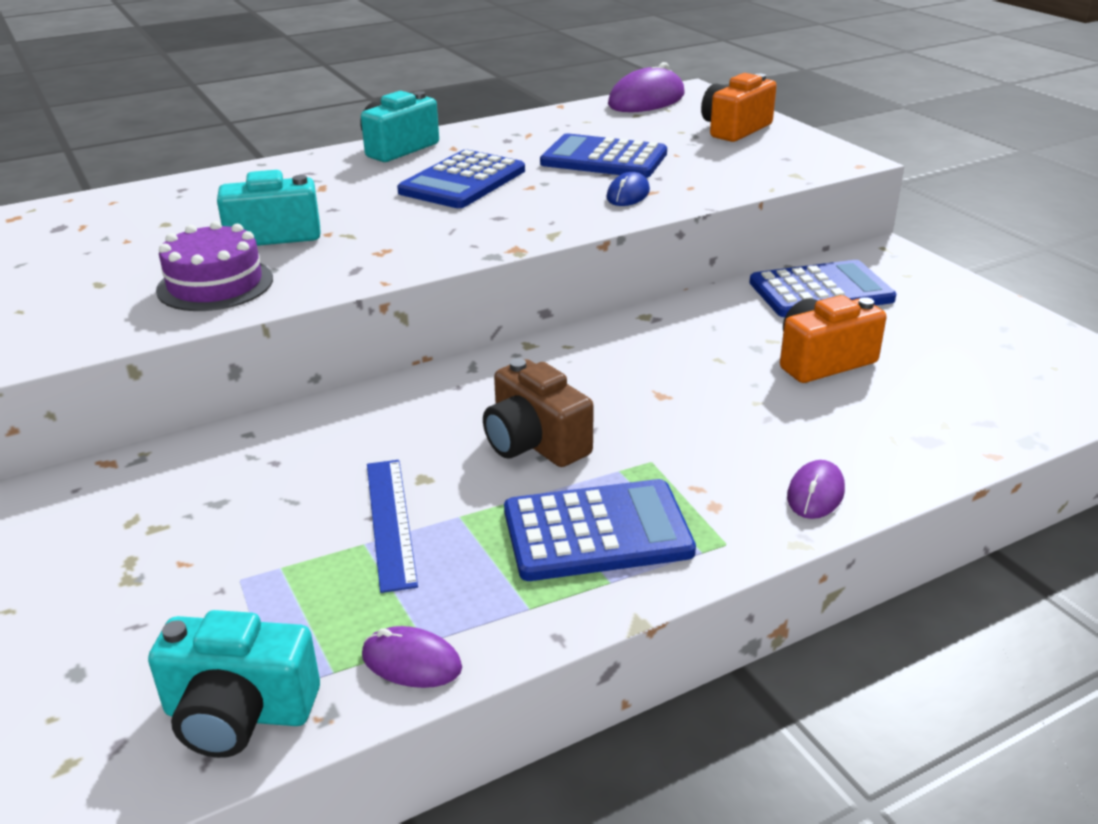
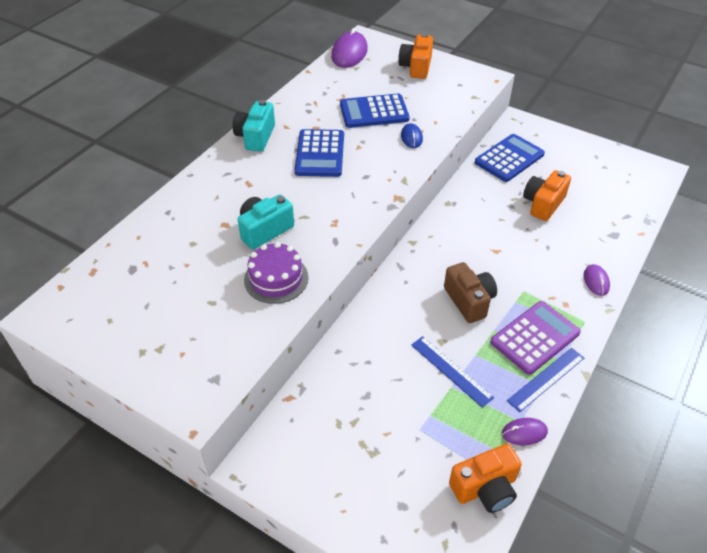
camera: 30 degrees left, 15 degrees up
(239, 713) = (485, 488): turquoise camera -> orange camera
(535, 443) = (469, 301): brown camera -> brown camera turned 135 degrees counterclockwise
(549, 598) = (546, 379): none -> blue ruler
(597, 532) = (535, 338): blue calculator -> purple calculator

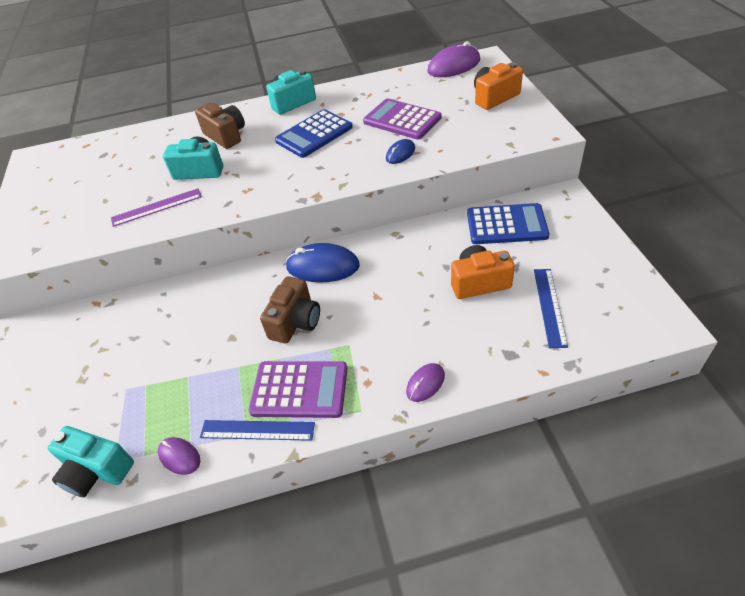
camera: 50 degrees right, 0 degrees up
(239, 191) = (226, 136): none -> brown camera
(276, 278) = (156, 207): purple cake -> purple ruler
(374, 112) = (402, 120): blue calculator -> purple calculator
(432, 254) = (323, 266): none -> blue mouse
(451, 371) = (205, 364): blue ruler -> blue ruler (549, 306)
(485, 488) = (96, 470): orange camera -> turquoise camera

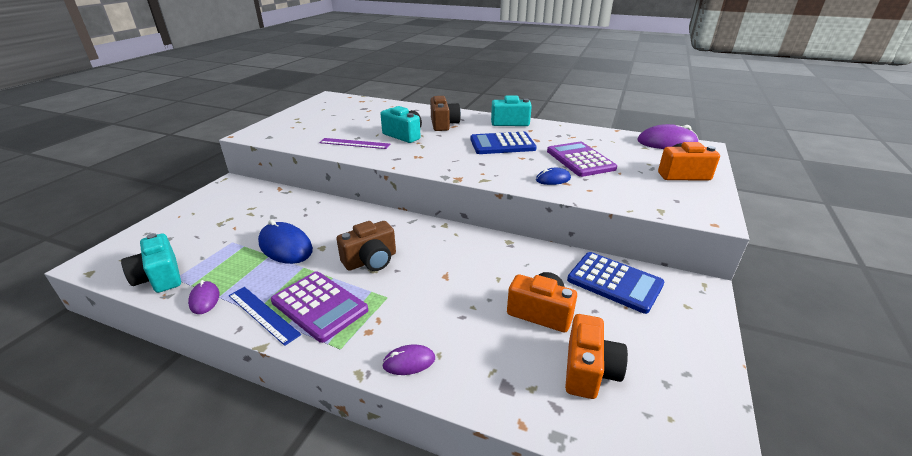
camera: 30 degrees right, 15 degrees down
(323, 266) = (431, 236): blue mouse -> blue mouse (285, 246)
(549, 306) = (589, 370): blue ruler -> orange camera

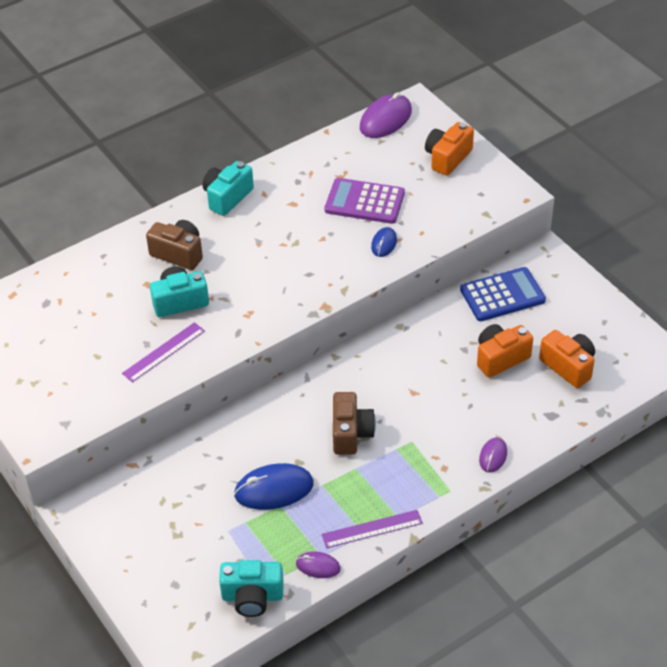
camera: 55 degrees left, 15 degrees up
(263, 314) = (372, 529): blue ruler -> purple ruler
(319, 306) = (389, 489): purple calculator -> none
(502, 144) = (279, 235): blue calculator -> none

